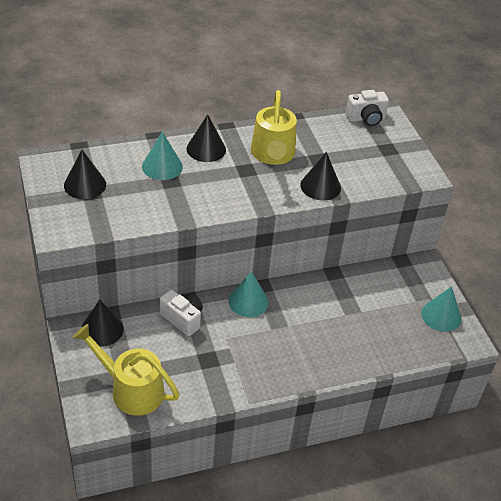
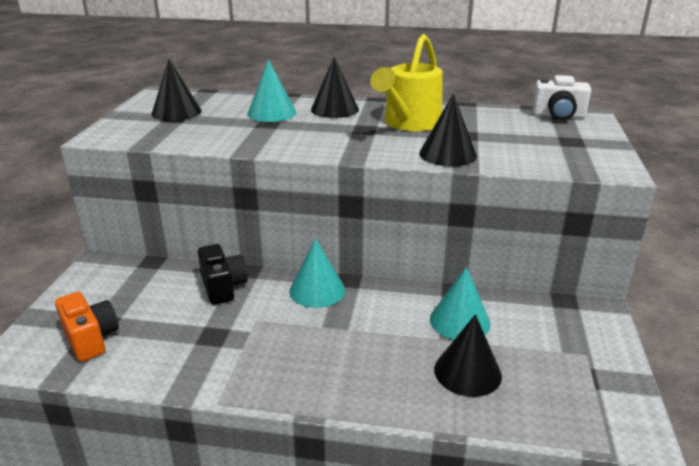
camera: 30 degrees right, 15 degrees down
(102, 329) = (126, 273): black cone -> black cone (467, 372)
(130, 389) = (91, 339): yellow watering can -> orange camera
(183, 319) = (223, 287): white camera -> black camera
(441, 315) = (596, 381): turquoise cone -> turquoise cone (460, 321)

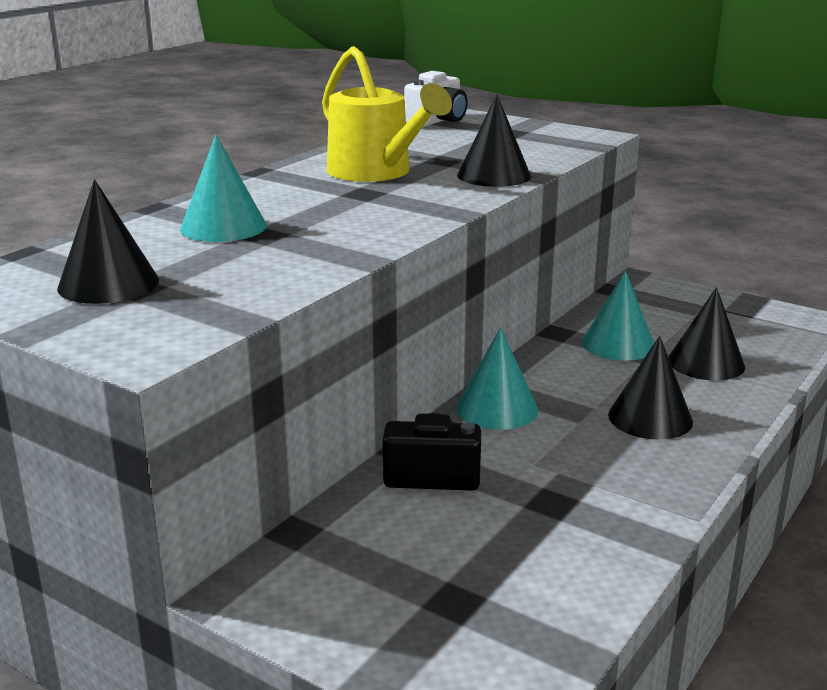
camera: 65 degrees left, 5 degrees down
(91, 339) = (492, 616): orange camera -> none
(334, 109) = (266, 194): black cone -> black cone (650, 418)

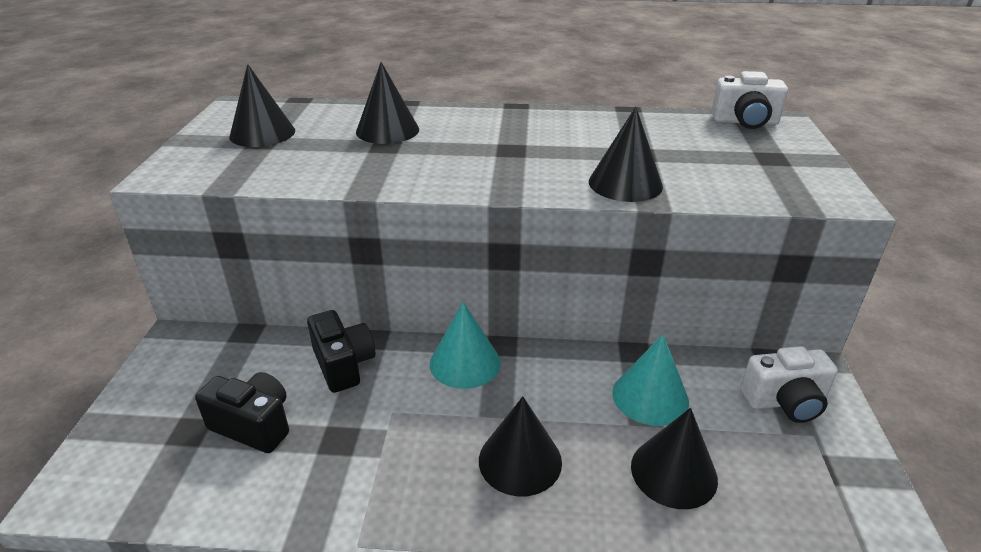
camera: 60 degrees right, 10 degrees up
(223, 227) = (387, 130): turquoise cone -> black cone
(377, 173) = (565, 140): yellow watering can -> none
(485, 552) = (254, 425): none -> black camera
(664, 302) = (785, 402): none -> white camera

